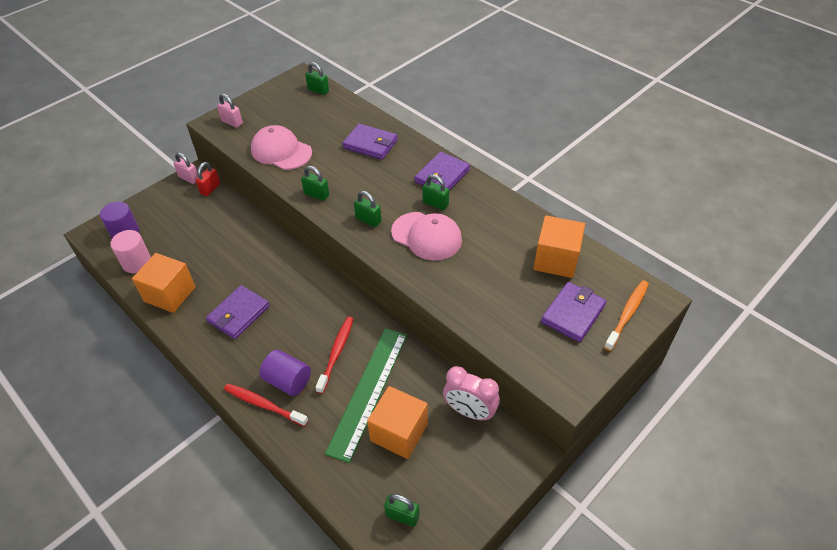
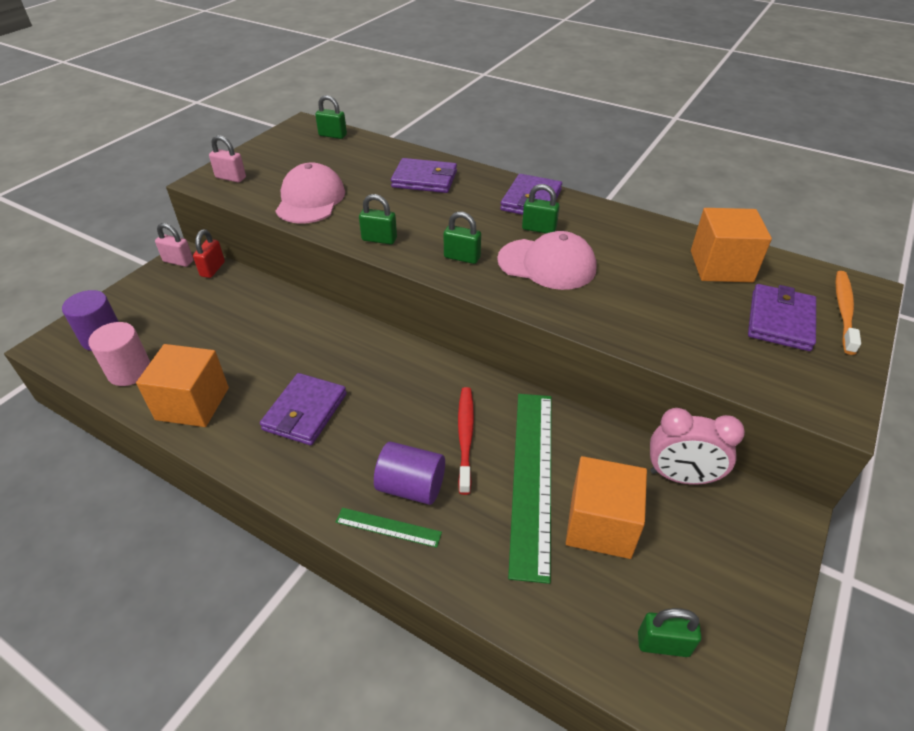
camera: 15 degrees left, 5 degrees down
(264, 405) = (388, 527): red toothbrush -> green ruler
(281, 151) = (310, 200): pink cap -> pink cap turned 75 degrees clockwise

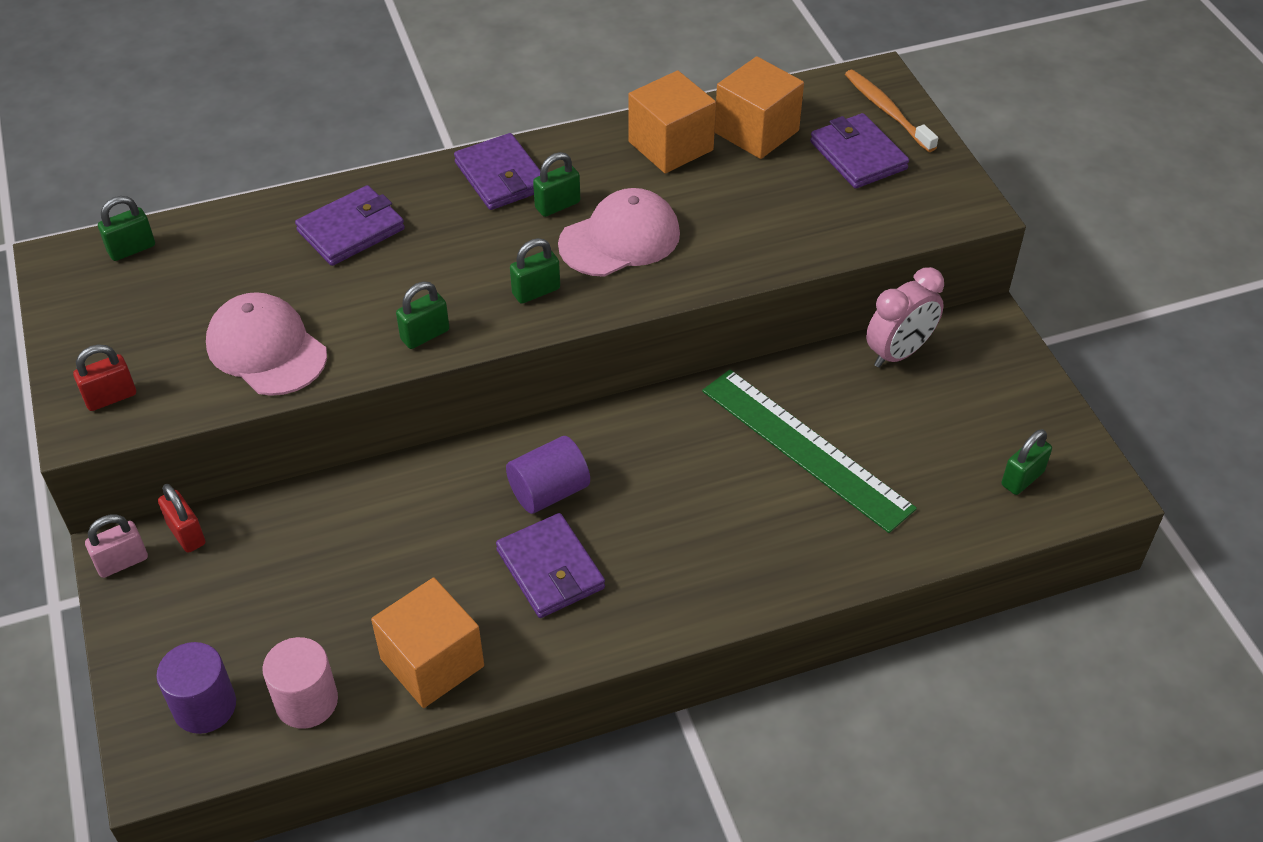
camera: 50 degrees left, 5 degrees up
(231, 178) = (111, 397): pink padlock -> red padlock
(388, 527) = (761, 583): green ruler -> none
(411, 487) = (732, 540): purple cylinder -> purple cylinder (549, 491)
(465, 437) = (714, 464): red toothbrush -> none
(600, 524) = (894, 438): orange cube -> orange cube (670, 146)

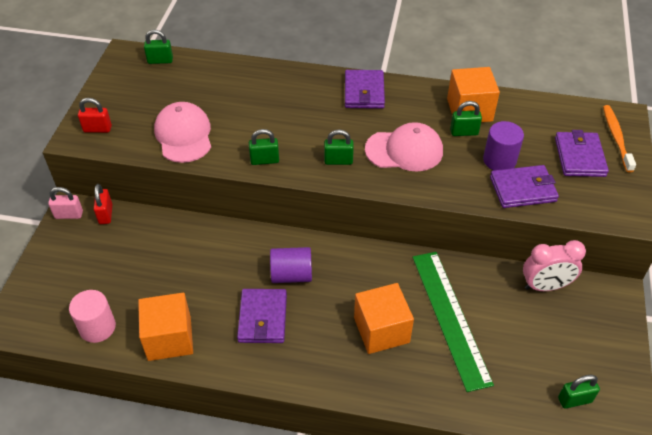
camera: 30 degrees right, 0 degrees up
(205, 706) = (52, 305): purple cylinder -> purple cylinder (499, 160)
(351, 230) = (268, 91): purple wallet -> purple wallet (522, 189)
(557, 205) = (383, 119): green padlock -> green padlock (464, 132)
(756, 132) = (526, 120): orange cube -> orange cube (381, 330)

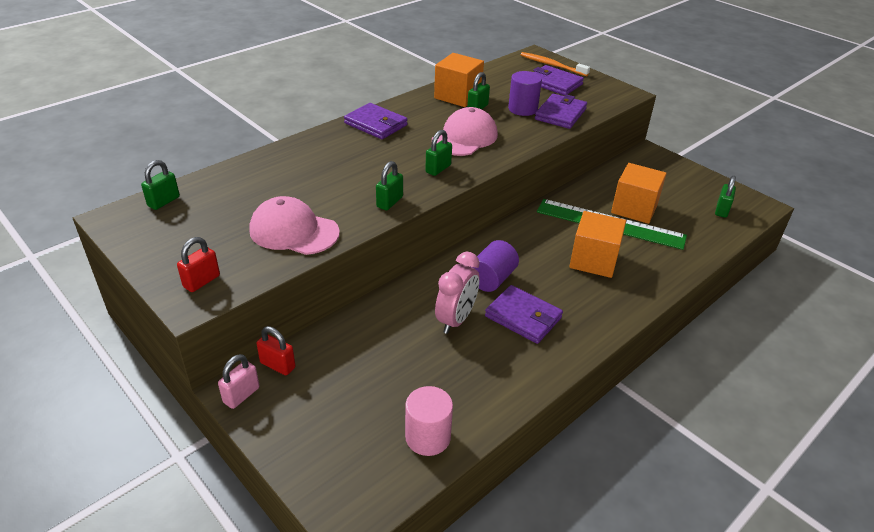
camera: 55 degrees left, 10 degrees down
(169, 338) = (491, 388): orange cube -> orange cube (634, 208)
(545, 286) = (618, 173): pink clock -> pink clock (456, 320)

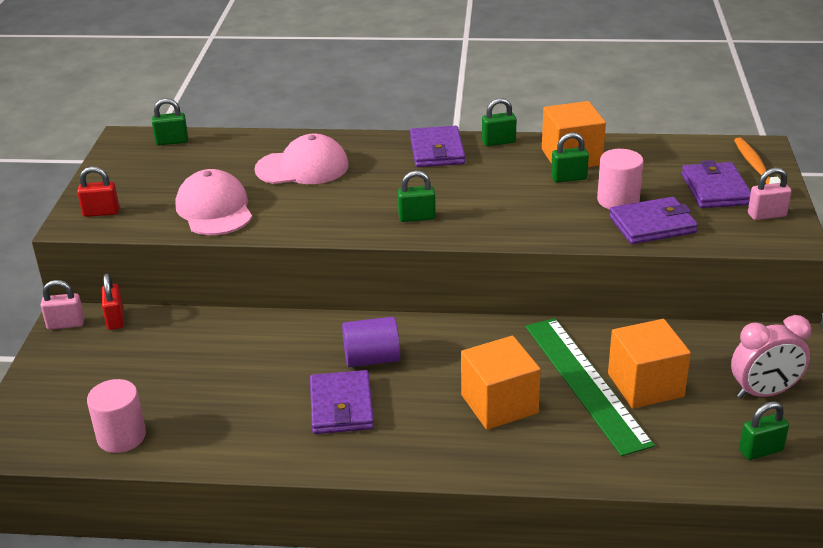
camera: 50 degrees right, 5 degrees down
(389, 202) = (323, 224): green padlock -> green padlock (498, 142)
(456, 320) = (285, 371): pink clock -> pink clock (764, 393)
(465, 137) = (498, 201): pink cap -> pink cap (302, 167)
(522, 109) = (618, 200): purple cylinder -> pink cylinder
(597, 86) = (767, 215): none -> pink padlock

